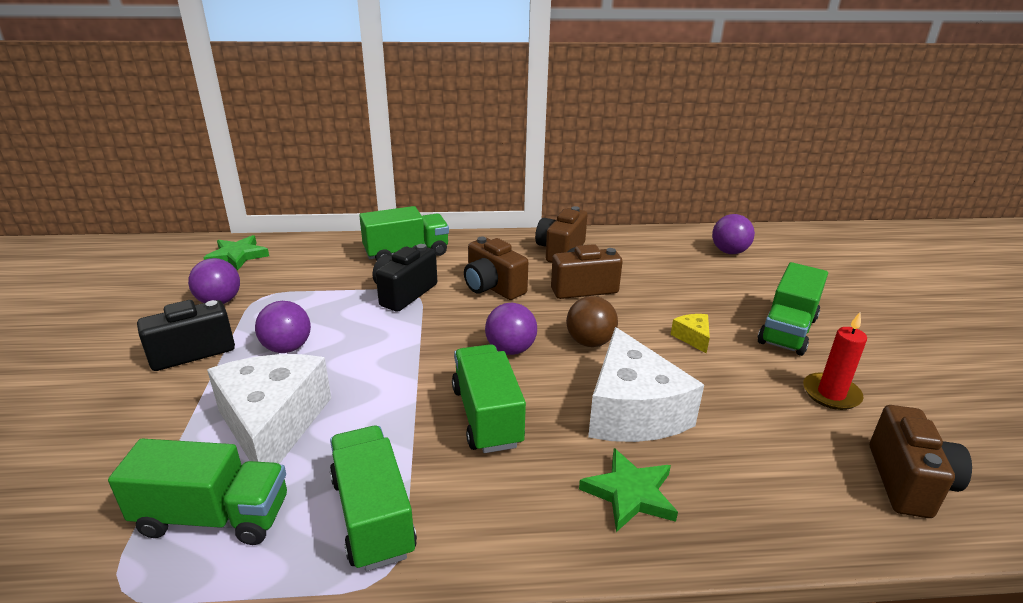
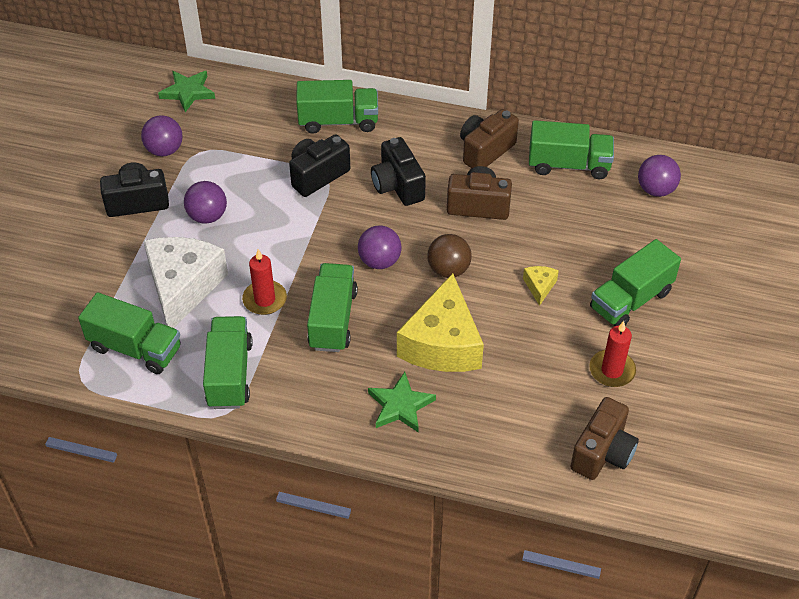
camera: 20 degrees right, 20 degrees up
(389, 414) = (265, 299): none -> red candle
(492, 287) = (397, 186): brown camera -> black camera
(632, 411) = (442, 343): white cheese -> yellow cheese
(641, 248) = (568, 165): none -> green truck

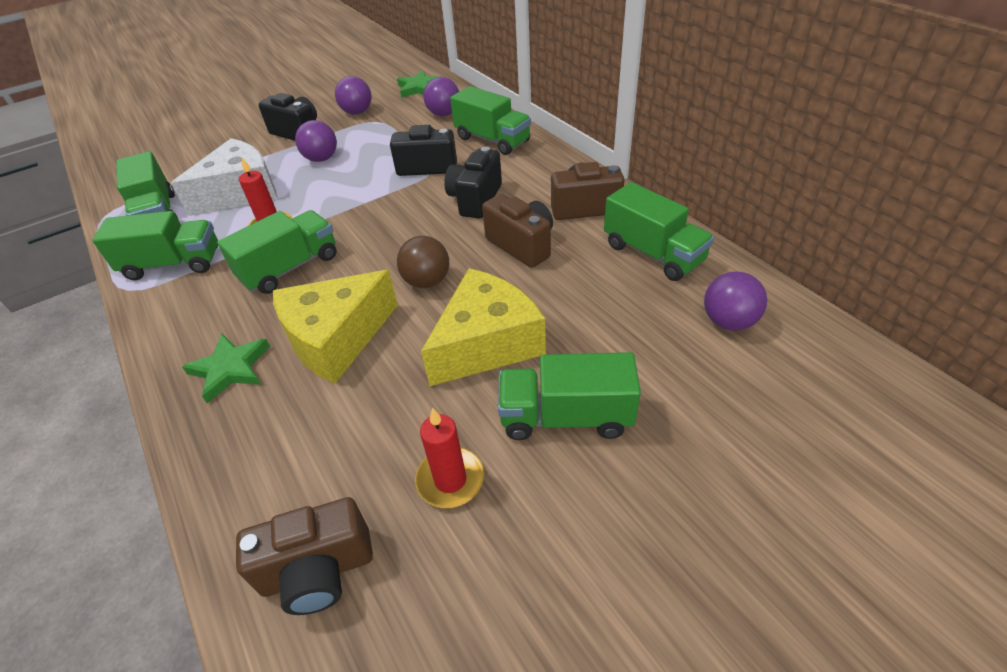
camera: 45 degrees right, 5 degrees down
(230, 374) = (173, 264): green truck -> green truck turned 45 degrees clockwise
(379, 261) = (384, 245): purple ball -> purple ball (444, 114)
(539, 287) = (487, 343): yellow cheese -> yellow cheese, size x2.38

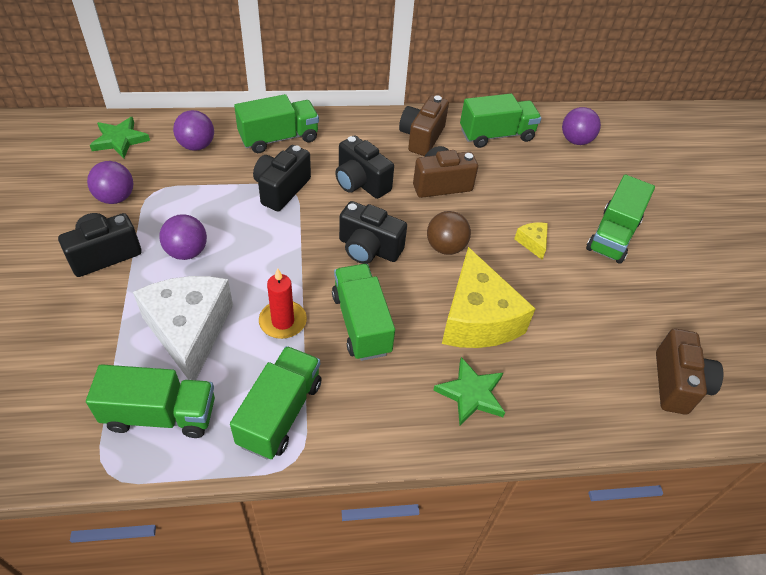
camera: 70 degrees left, 5 degrees up
(388, 237) = (369, 249): none -> black camera
(450, 480) = (636, 302): red candle -> none
(487, 343) = (532, 243): yellow cheese -> yellow cheese, size x0.42

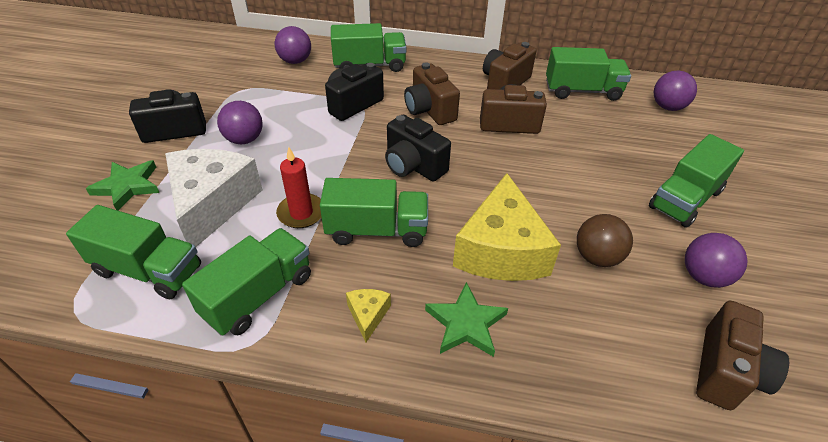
camera: 20 degrees right, 5 degrees down
(116, 198) = (208, 89): purple ball -> purple ball (703, 276)
(119, 140) = (234, 49): green star -> green star (127, 186)
(361, 183) = (429, 110): black camera -> brown camera
(361, 323) = (377, 230): green truck -> green truck turned 90 degrees clockwise
(445, 247) = (492, 178): brown ball -> brown ball (597, 257)
(532, 243) = (588, 190): yellow cheese -> yellow cheese (368, 315)

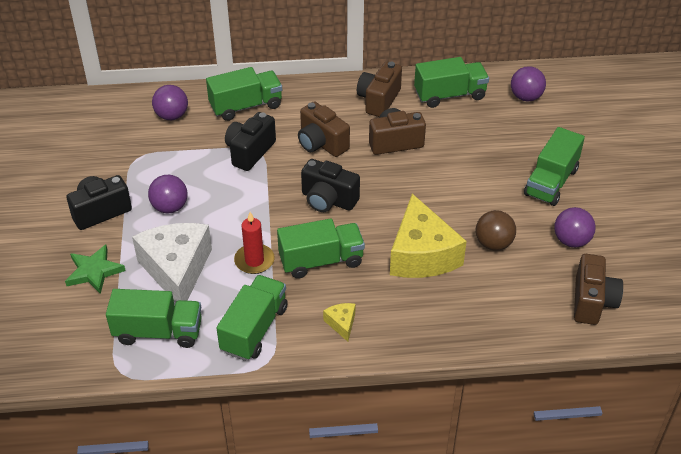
camera: 15 degrees left, 0 degrees up
(466, 323) = (413, 313): green star -> none

